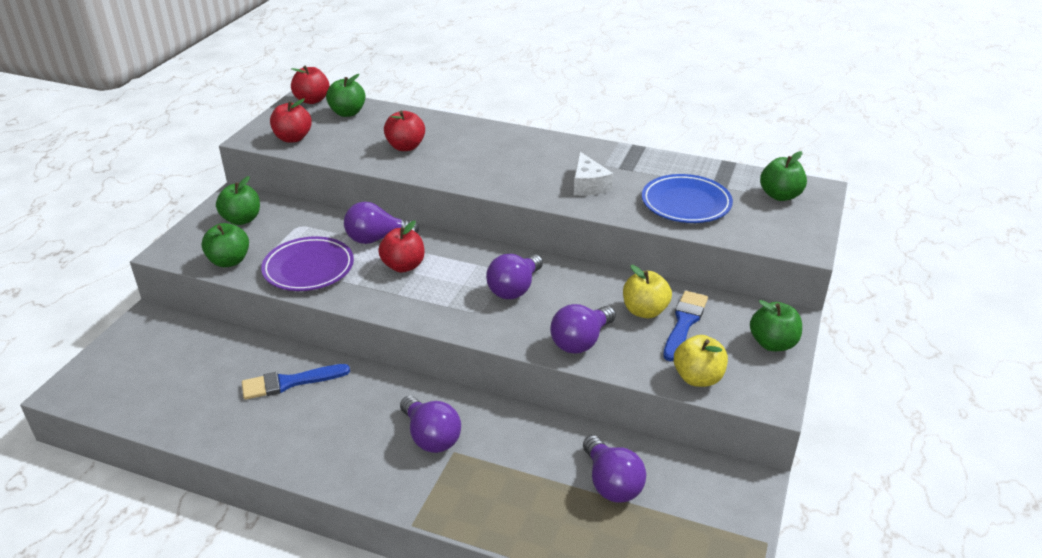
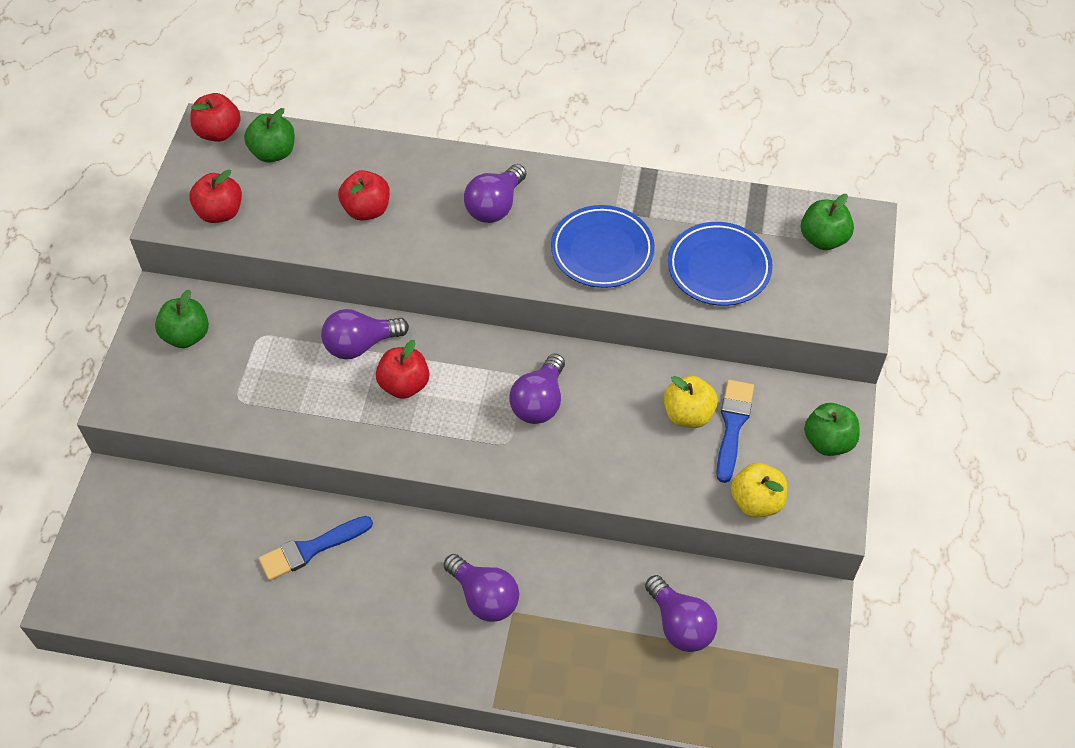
camera: 10 degrees left, 20 degrees up
(229, 261) = (197, 407): green apple -> none
(308, 268) = (295, 405): purple plate -> none
(581, 341) = (627, 469): purple light bulb -> purple light bulb (495, 206)
(588, 185) = (602, 250): white cheese -> blue plate

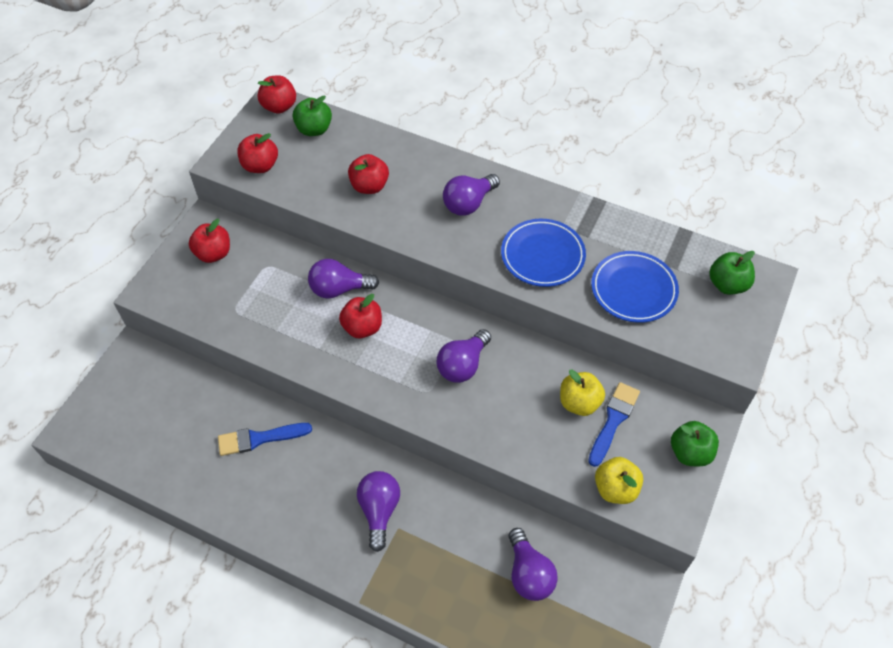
camera: 15 degrees right, 0 degrees up
(186, 335) = (213, 253): green apple -> red apple
(484, 597) = (379, 510): purple light bulb -> purple light bulb turned 150 degrees counterclockwise

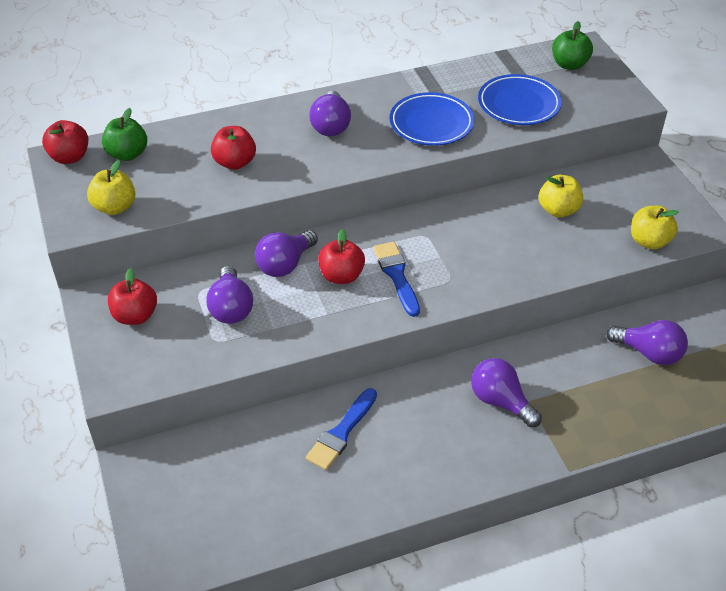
camera: 45 degrees left, 10 degrees down
(260, 166) = (115, 207): red apple -> yellow apple
(462, 365) = (450, 245): purple light bulb -> purple light bulb (231, 308)
(613, 420) = (593, 204): blue brush -> blue brush (396, 275)
(690, 452) = (660, 188): green apple -> none

